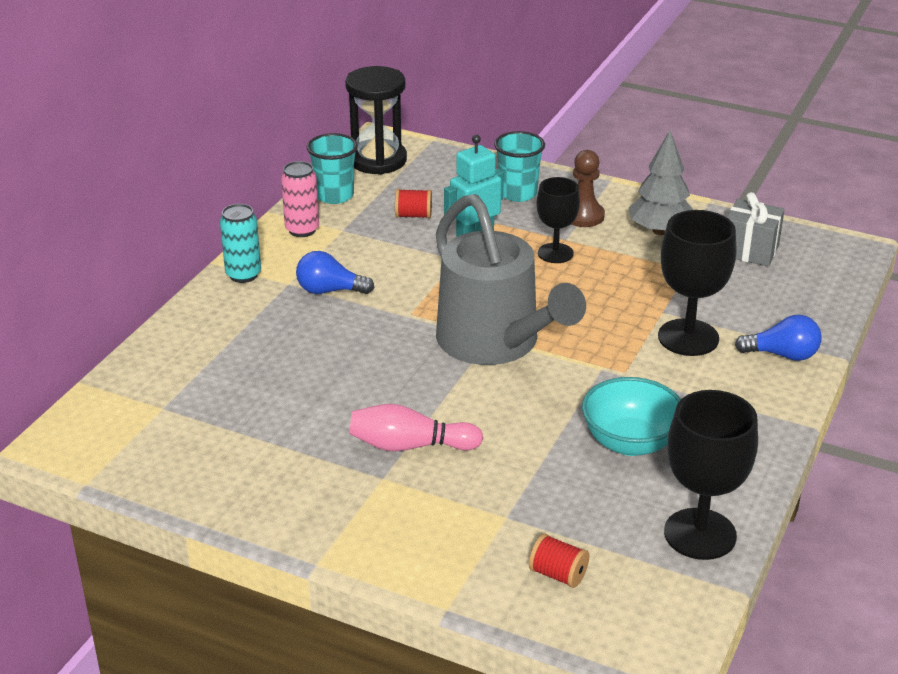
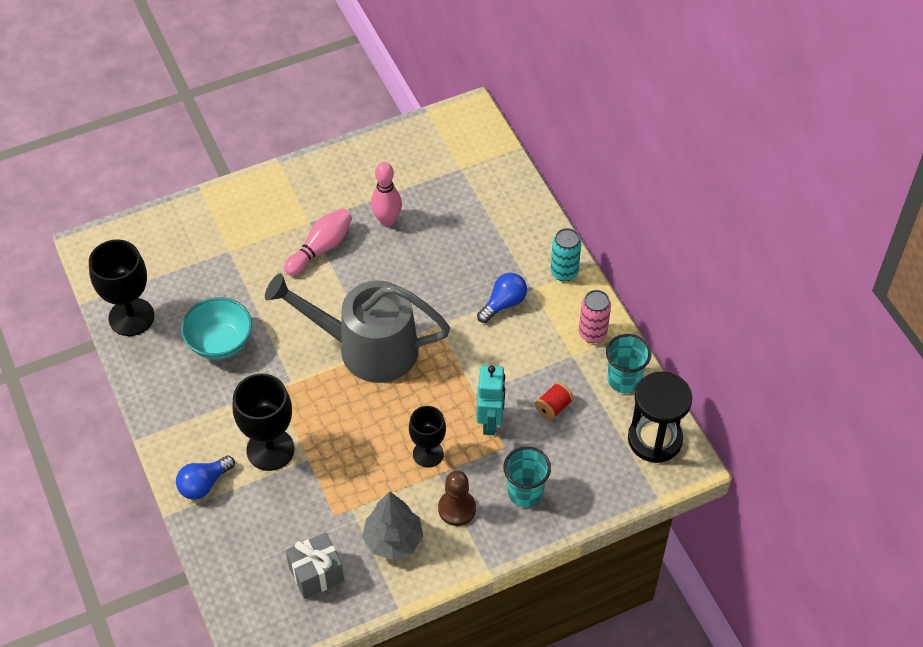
camera: 130 degrees right, 20 degrees up
(308, 419) = (387, 220): none -> pink bowling pin
(558, 574) = (172, 243): red spool -> none

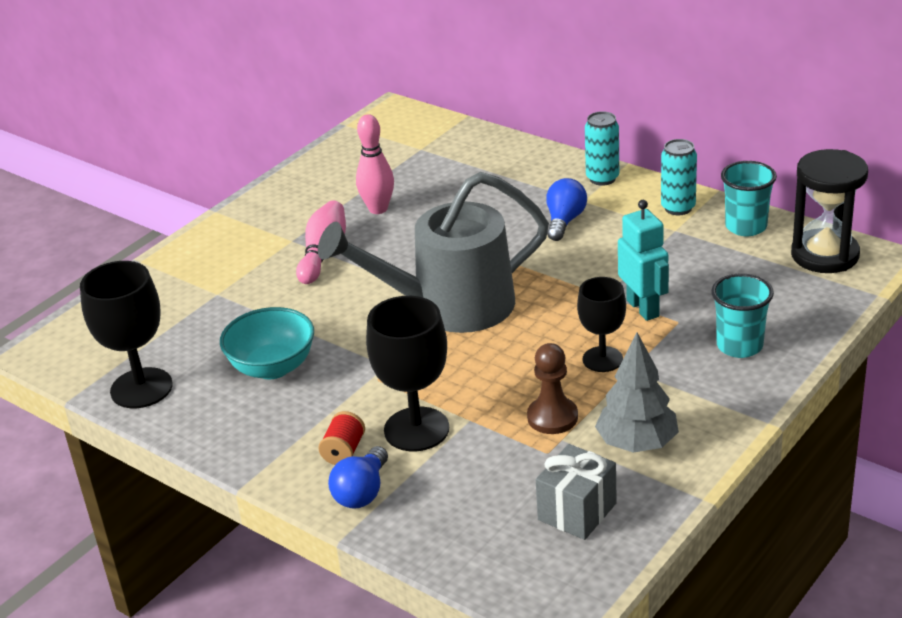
camera: 25 degrees left, 20 degrees down
(457, 509) = (680, 389): brown pawn -> brown pawn (552, 417)
(553, 407) = (697, 273): red spool -> red spool (344, 451)
(592, 333) = (678, 208): pink can -> turquoise can

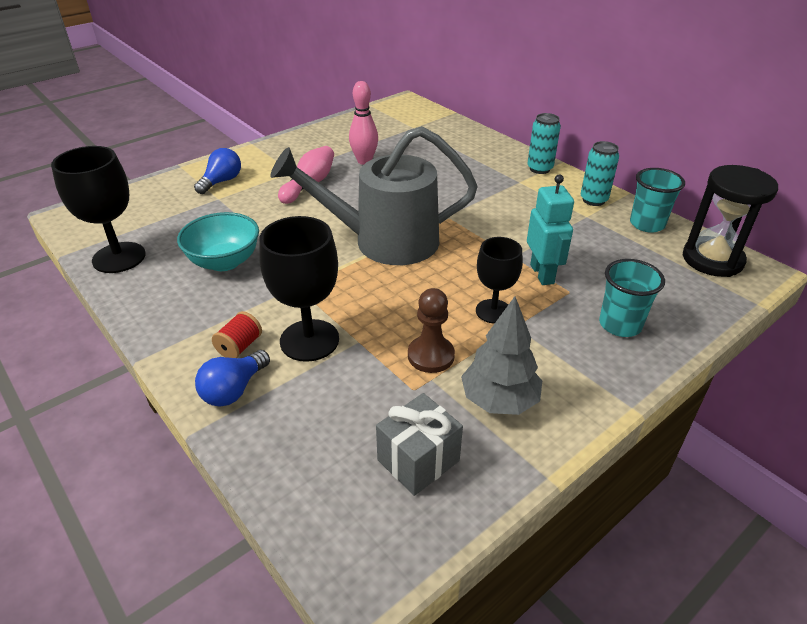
camera: 10 degrees right, 5 degrees up
(564, 221) = (500, 194): blue light bulb -> blue light bulb (221, 181)

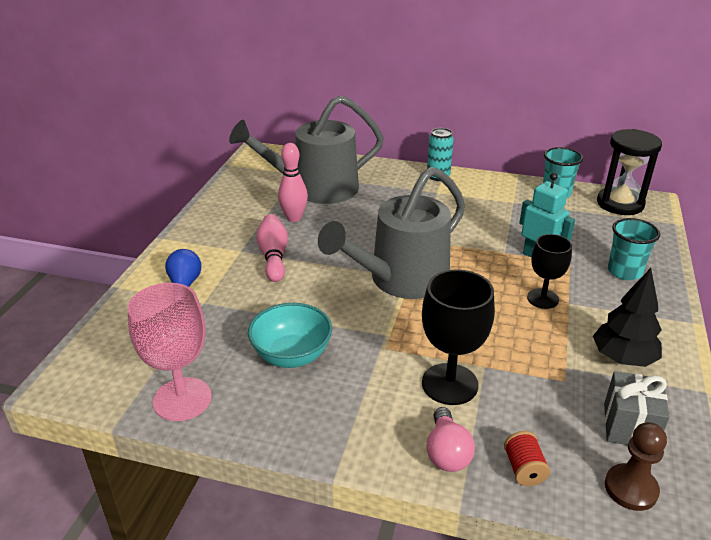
camera: 35 degrees left, 5 degrees down
(119, 257) = (182, 399): black goblet -> pink goblet
(234, 390) = (447, 452): blue light bulb -> pink light bulb
(239, 346) = (404, 417): red spool -> red spool (524, 469)
(413, 144) = (316, 189): none -> grey watering can
(431, 356) = (545, 351): brown pawn -> brown pawn (631, 488)
(499, 400) = (623, 359): grey tree -> black tree
(593, 200) = (503, 188): turquoise can -> none

